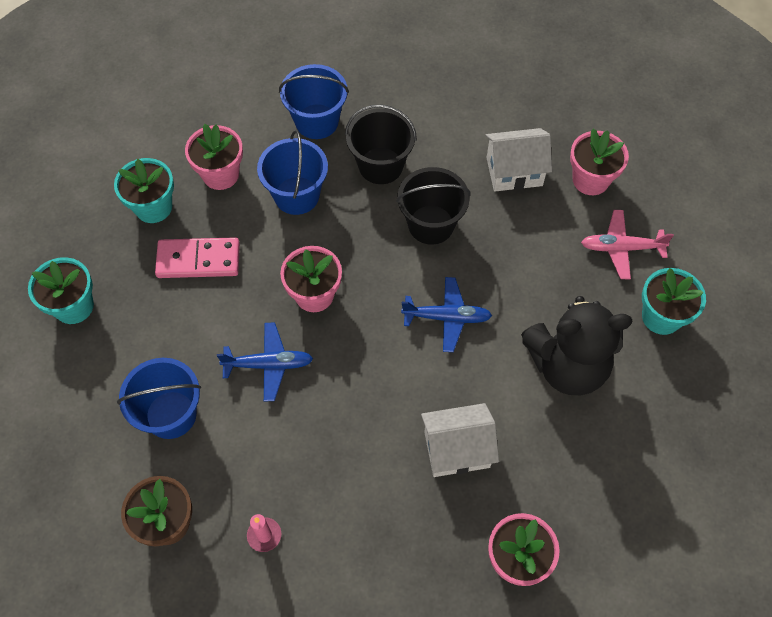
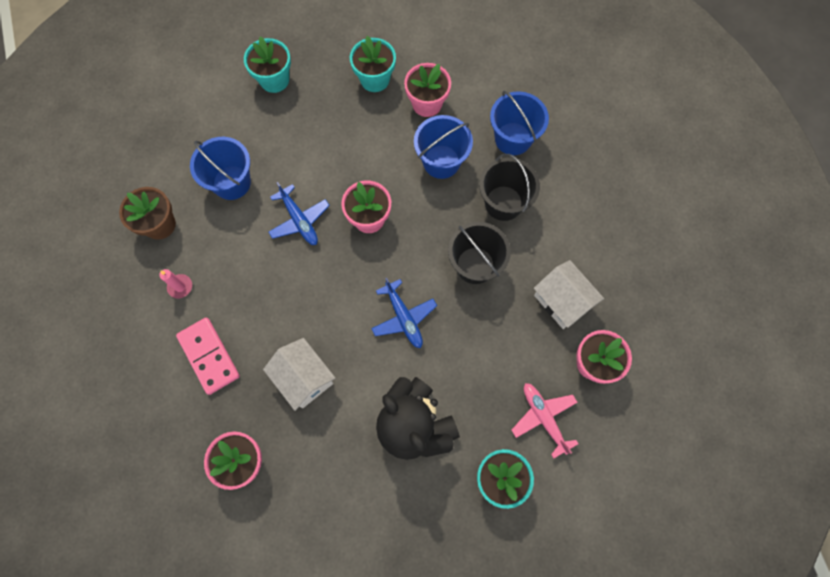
camera: 60 degrees right, 10 degrees up
(198, 260) = (351, 131): pink domino -> pink domino (209, 356)

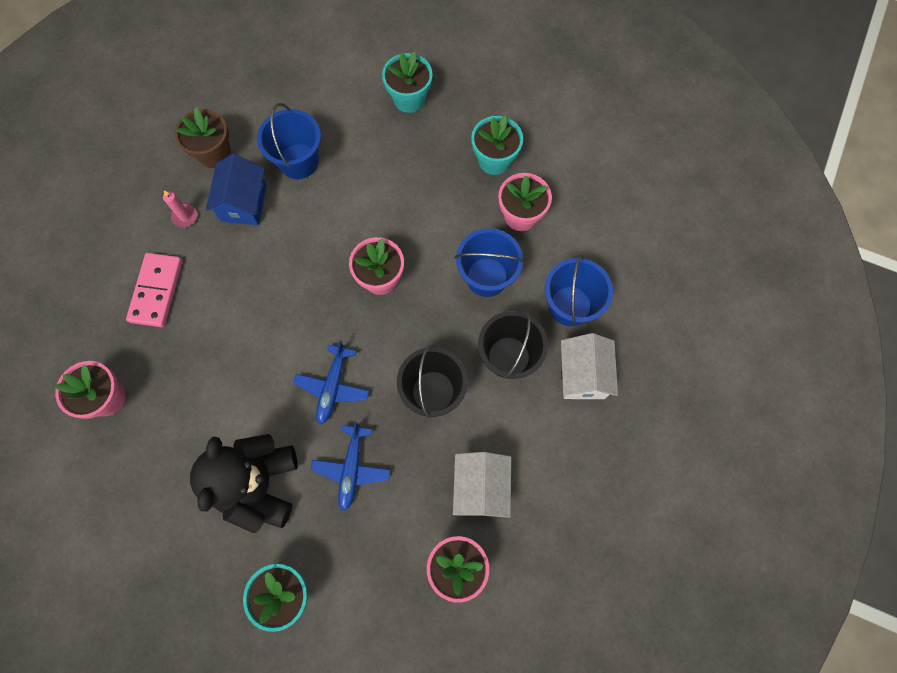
camera: 40 degrees right, 0 degrees up
(217, 243) = (244, 203): none -> blue house
(299, 220) = (323, 235): blue plane -> blue plane (352, 469)
(304, 378) = (210, 370): white house -> white house (582, 375)
(543, 418) = (370, 575): pink plane -> none

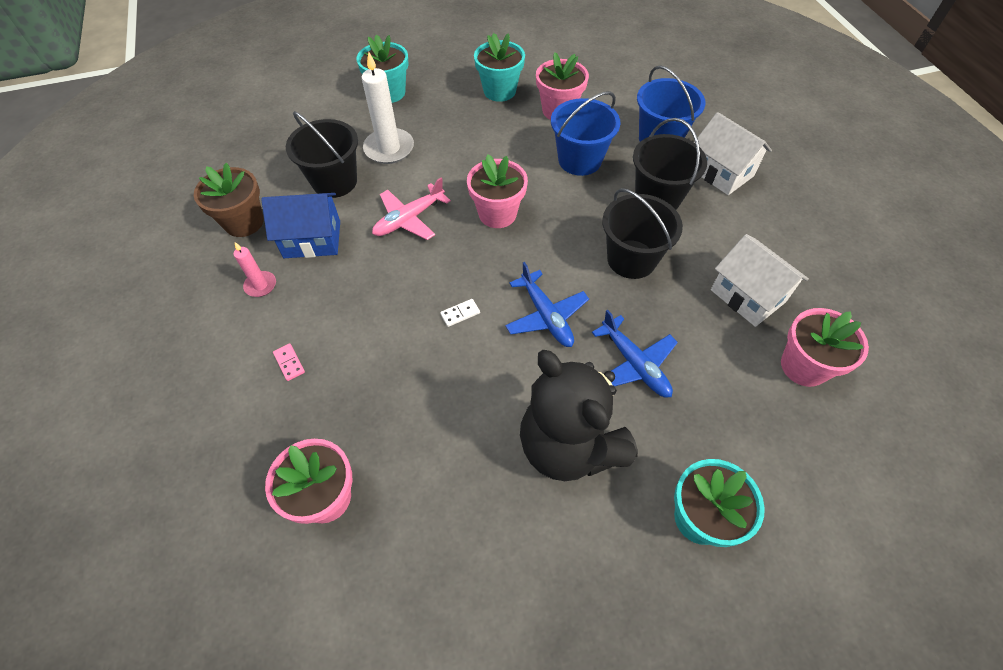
camera: 40 degrees left, 15 degrees down
(157, 291) = (289, 363): pink domino -> pink domino, size x0.40
(244, 203) = (312, 239): blue house -> blue house turned 60 degrees counterclockwise
(282, 339) = (460, 314): none -> white domino
(298, 161) = (334, 181): blue bucket -> black bucket
(318, 235) = (409, 219): none -> pink plane
(360, 158) = (389, 148): none -> white candle

